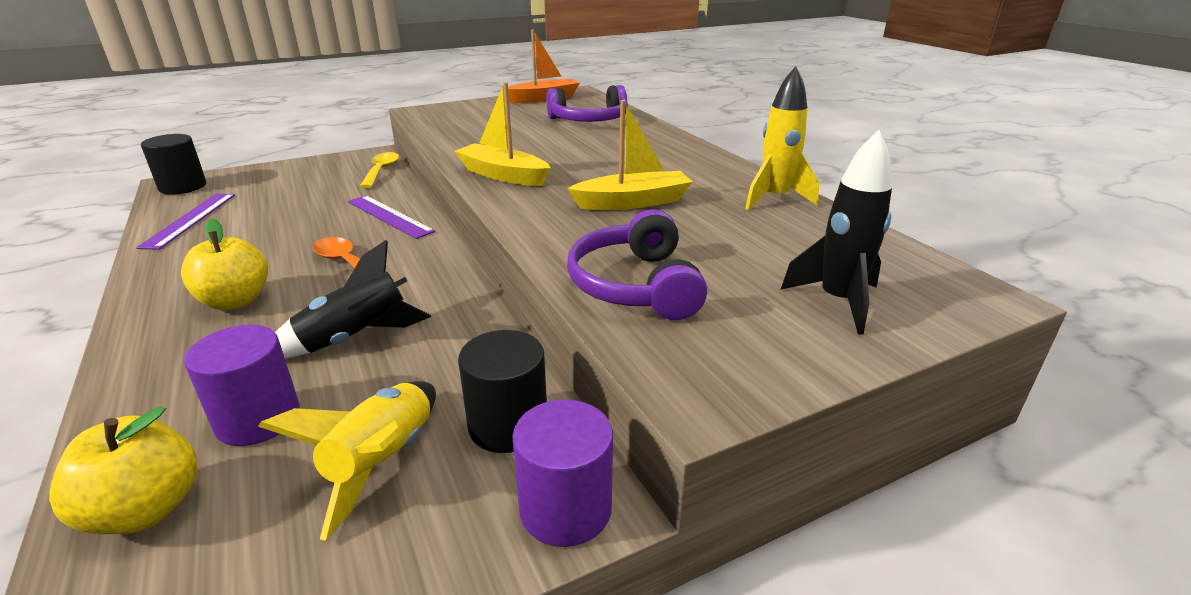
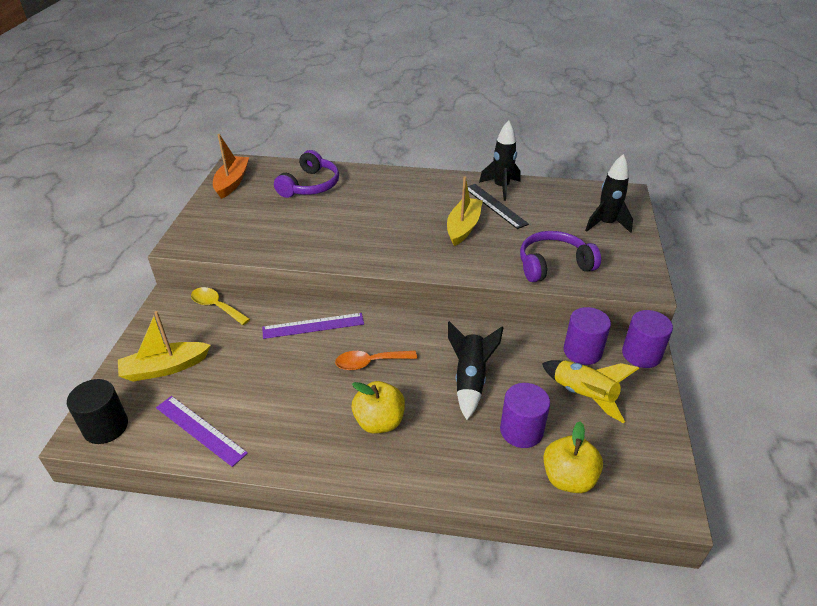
camera: 55 degrees left, 10 degrees up
(503, 175) = (375, 253): yellow boat -> yellow boat (165, 368)
(508, 425) = (582, 351): black cylinder -> purple cylinder
(635, 285) = (553, 265): purple headphones -> purple headphones turned 135 degrees clockwise
(721, 206) = (495, 205): none -> black ruler
(774, 199) = (501, 187): yellow rocket -> black rocket

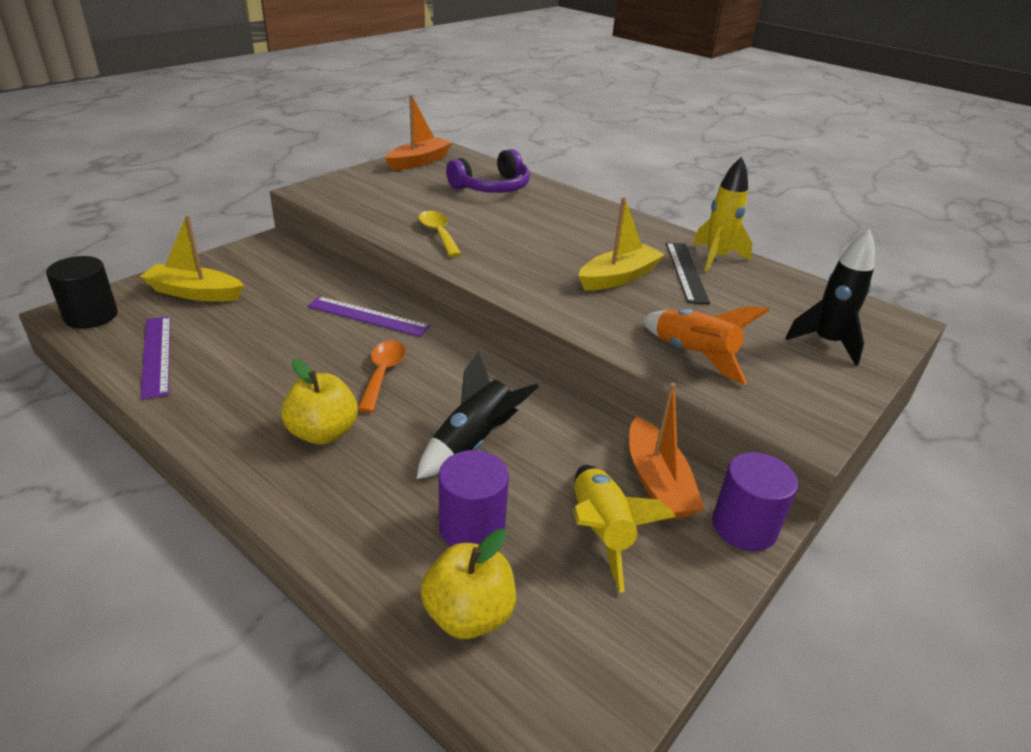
camera: 30 degrees right, 5 degrees down
(216, 306) = (300, 264): yellow spoon -> yellow spoon (438, 234)
(370, 363) = (383, 374): orange spoon -> orange spoon turned 75 degrees clockwise
(501, 187) = (716, 258): black rocket -> yellow rocket
(553, 265) = (693, 355): purple headphones -> orange rocket
(582, 351) = (657, 482): purple cylinder -> orange boat

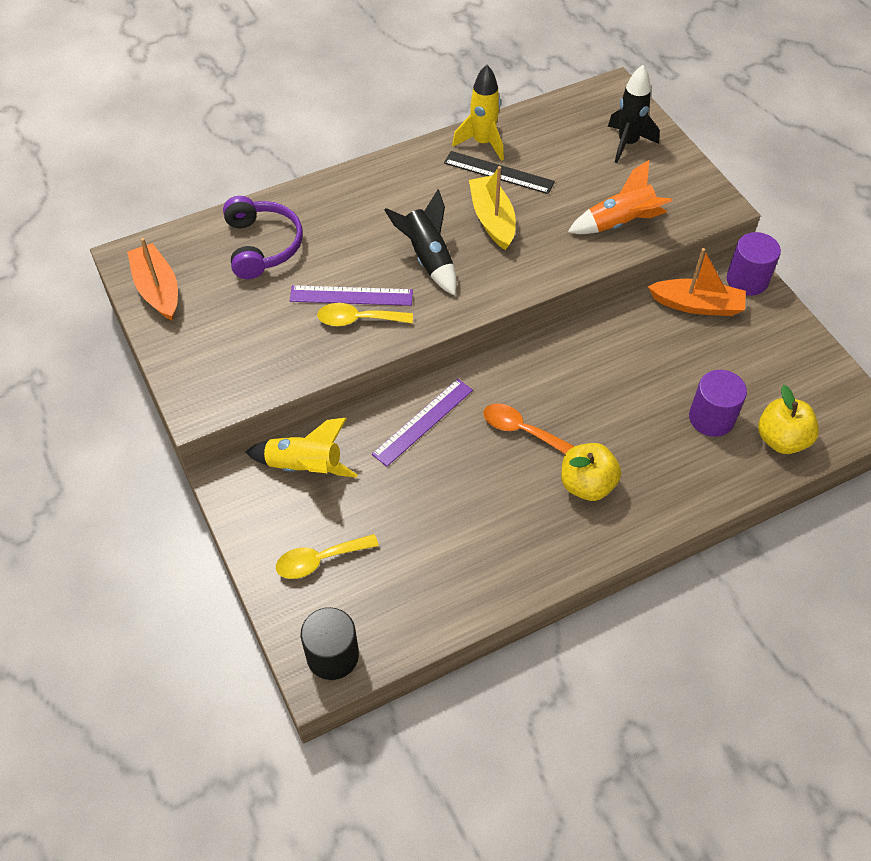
camera: 65 degrees left, 20 degrees up
(156, 355) = (431, 597): purple ruler -> purple ruler (351, 296)
(195, 293) = (319, 560): yellow boat -> yellow spoon
(473, 443) = (627, 393): black rocket -> black rocket (428, 258)
(600, 532) = (733, 352): yellow rocket -> yellow rocket (305, 467)

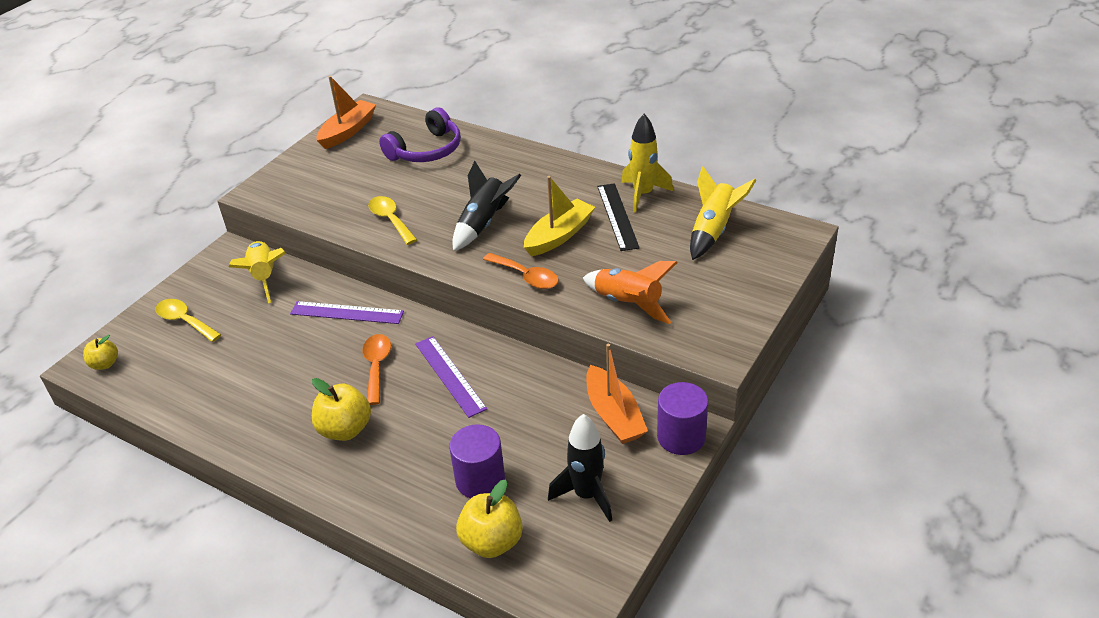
camera: 60 degrees right, 15 degrees down
(332, 655) = (105, 364): black cylinder -> yellow apple
(351, 296) = (412, 207): purple ruler -> purple ruler (450, 375)
(531, 266) = (526, 277): none -> orange spoon
(570, 130) = (713, 231): none -> yellow rocket
(627, 143) = (736, 268): black rocket -> black rocket (587, 495)

